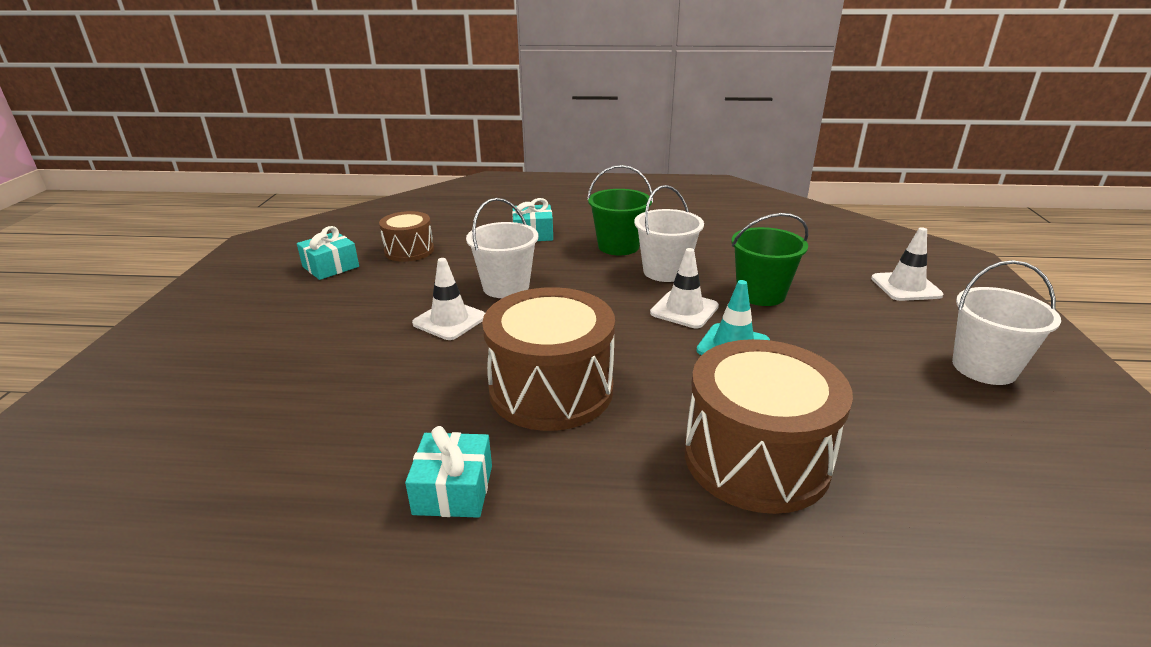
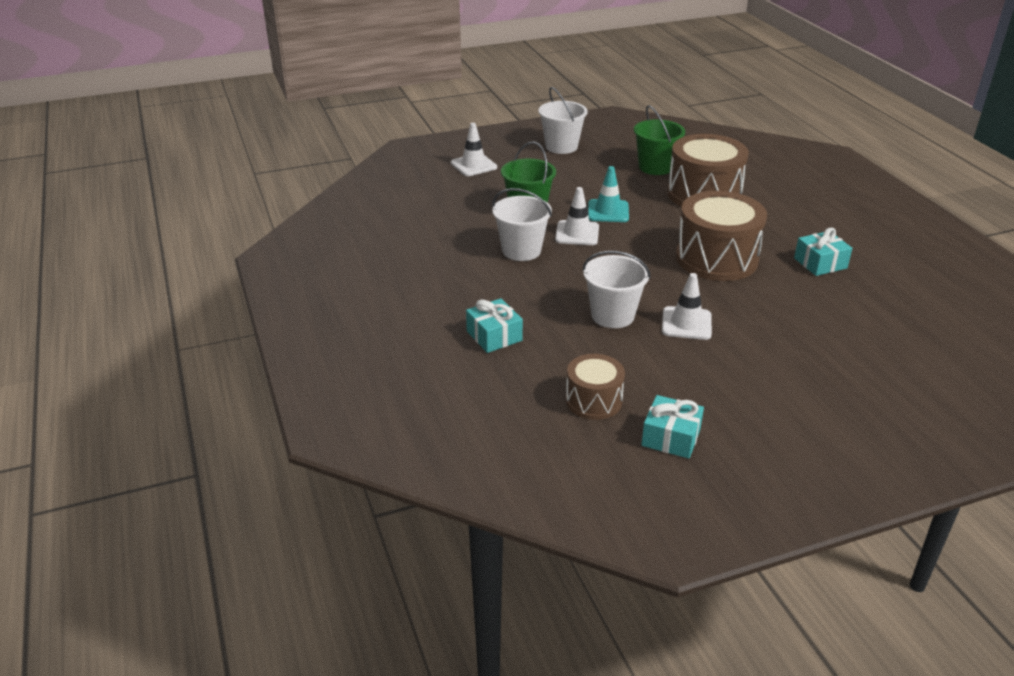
camera: 115 degrees left, 5 degrees up
(618, 246) = (488, 281): green bucket -> green bucket (655, 167)

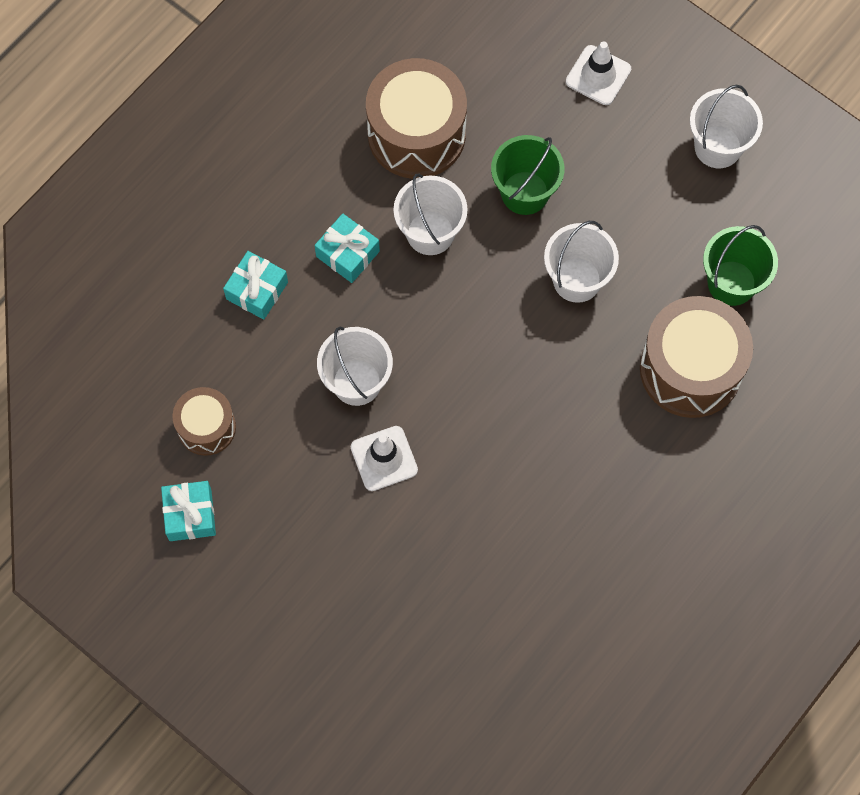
camera: 60 degrees right, 35 degrees up
(577, 233) = (503, 271): white traffic cone -> none
(608, 211) = (577, 280): turquoise traffic cone -> white bucket
(716, 258) = (537, 440): brown drum -> brown drum (416, 134)
(820, 263) = (596, 554): turquoise gift -> turquoise gift (347, 254)

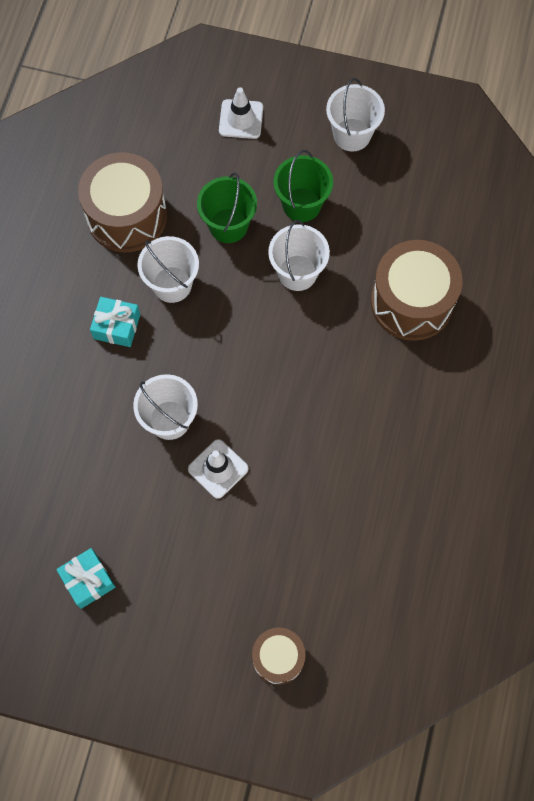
camera: 25 degrees left, 0 degrees up
(206, 427) = (69, 506): brown drum -> brown drum (278, 658)
(257, 290) = (59, 384): turquoise gift -> none
(731, 283) = (410, 227): green bucket -> green bucket (301, 205)

